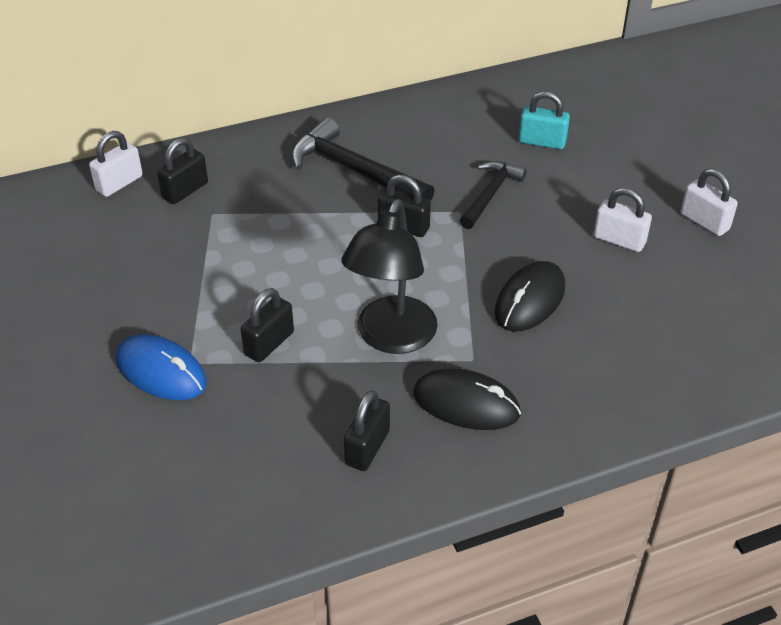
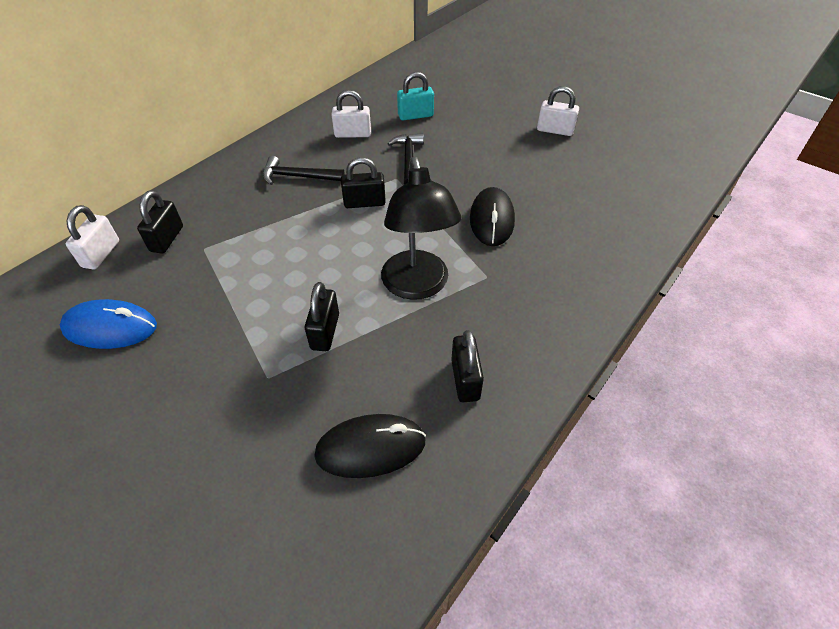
camera: 30 degrees left, 5 degrees up
(161, 371) = (246, 397): blue mouse -> blue mouse (110, 328)
(354, 170) = (298, 176): black hammer -> black hammer, size x0.63
(466, 404) = (509, 311): black mouse -> black mouse (370, 448)
(619, 240) = (515, 159): white padlock -> white padlock (352, 134)

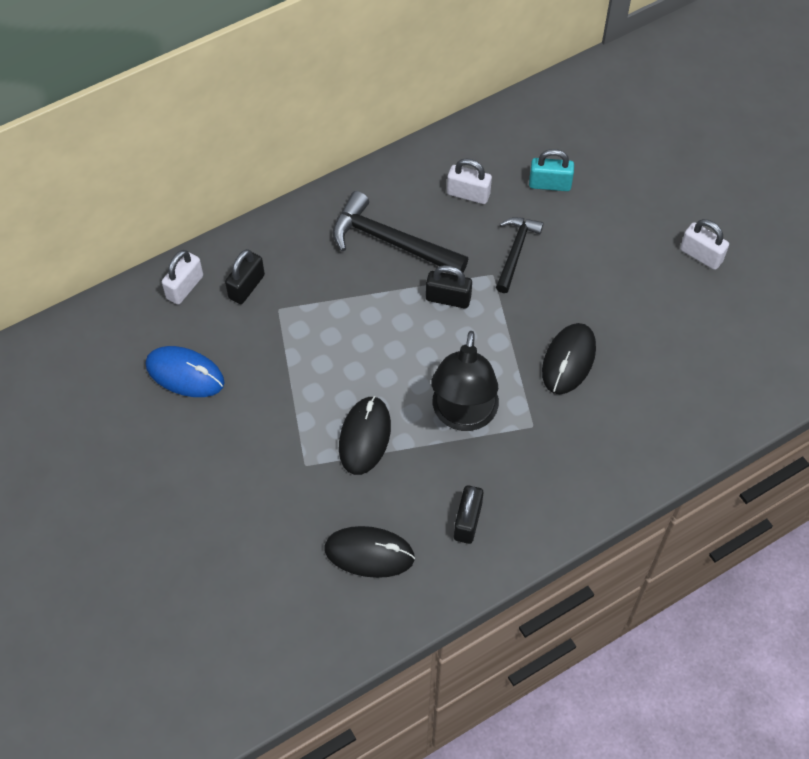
camera: 20 degrees right, 10 degrees up
(298, 176) = (391, 241): black hammer -> black hammer, size x1.58
(325, 331) = (365, 437): black padlock -> black mouse

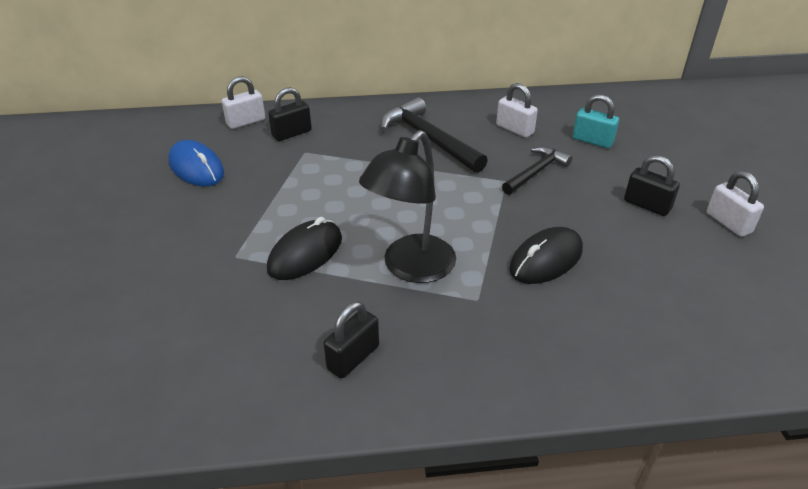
camera: 25 degrees right, 20 degrees down
(369, 553) = (232, 348): black mouse -> none
(448, 298) = (454, 184): black padlock -> black padlock (647, 205)

